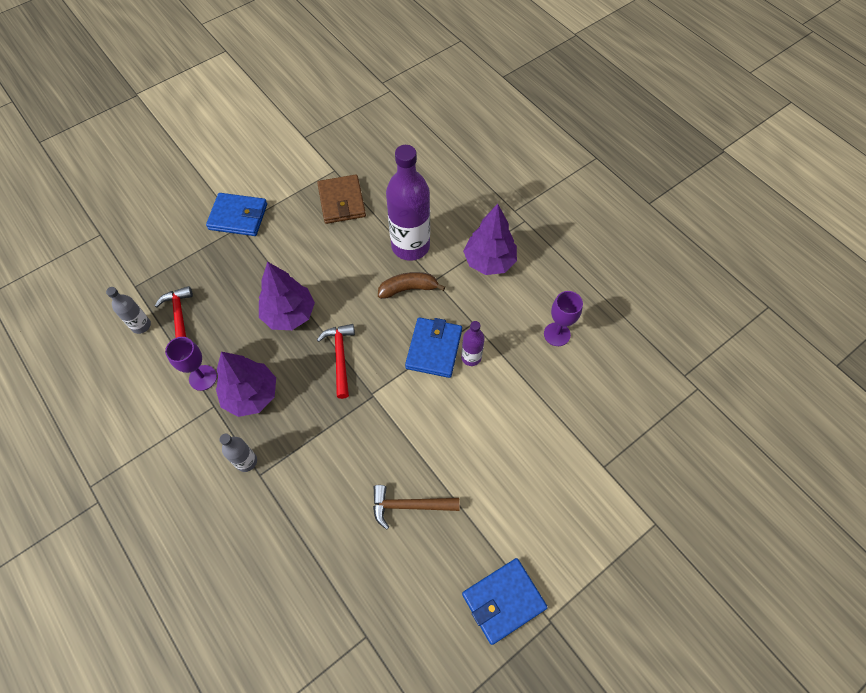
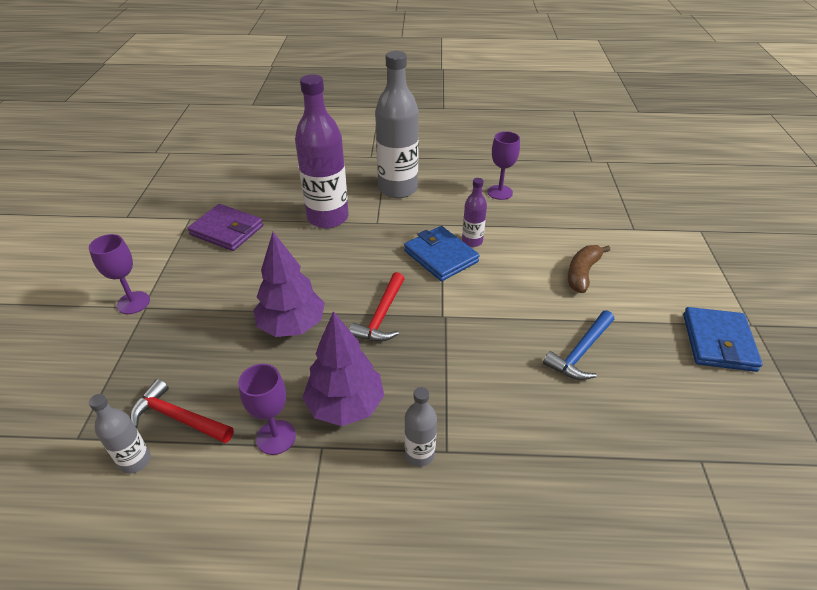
camera: 50 degrees left, 20 degrees down
(238, 217) = (133, 303): blue wallet -> purple goblet
(340, 357) = (381, 316): red hammer -> red hammer turned 105 degrees counterclockwise
(342, 201) = (227, 230): brown wallet -> purple wallet
(408, 289) = (366, 240): brown banana -> brown banana (582, 273)
(409, 505) = (580, 352): brown hammer -> blue hammer
(489, 261) = (398, 189): purple tree -> grey bottle

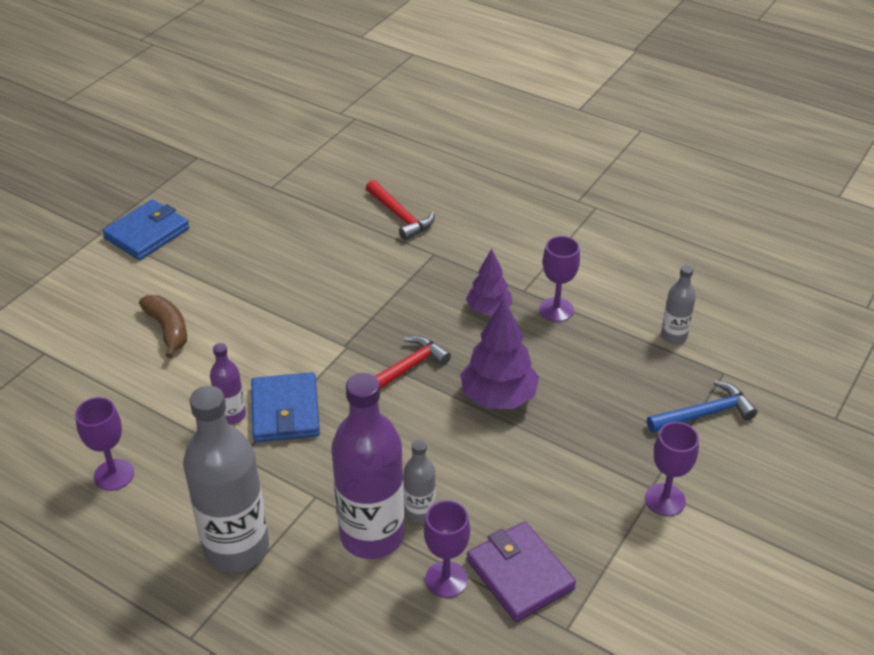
camera: 150 degrees left, 0 degrees up
(179, 417) = (633, 354): red hammer -> red hammer (400, 216)
(270, 214) = (446, 579): none -> purple goblet
(345, 405) = (489, 309): purple tree -> purple tree, size x0.64
(419, 454) = (454, 259): grey bottle -> grey bottle (420, 512)
(580, 352) = (263, 270): blue hammer -> blue hammer (704, 414)
(582, 273) = (168, 330): brown banana -> brown banana turned 90 degrees counterclockwise

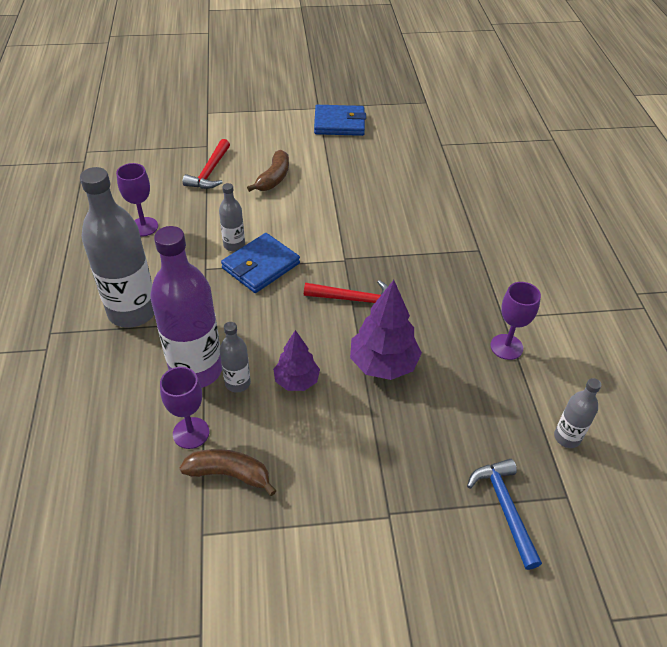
camera: 50 degrees right, 5 degrees up
(232, 415) = (234, 245): purple bottle -> grey bottle
(400, 216) = (492, 213): red hammer -> red hammer (210, 172)
(489, 309) = (461, 309): purple tree -> purple tree (296, 381)
(520, 574) = (229, 474): purple wallet -> brown banana
(665, 500) = (384, 531): purple goblet -> none
(704, 414) = (505, 508): blue hammer -> blue hammer turned 135 degrees counterclockwise

